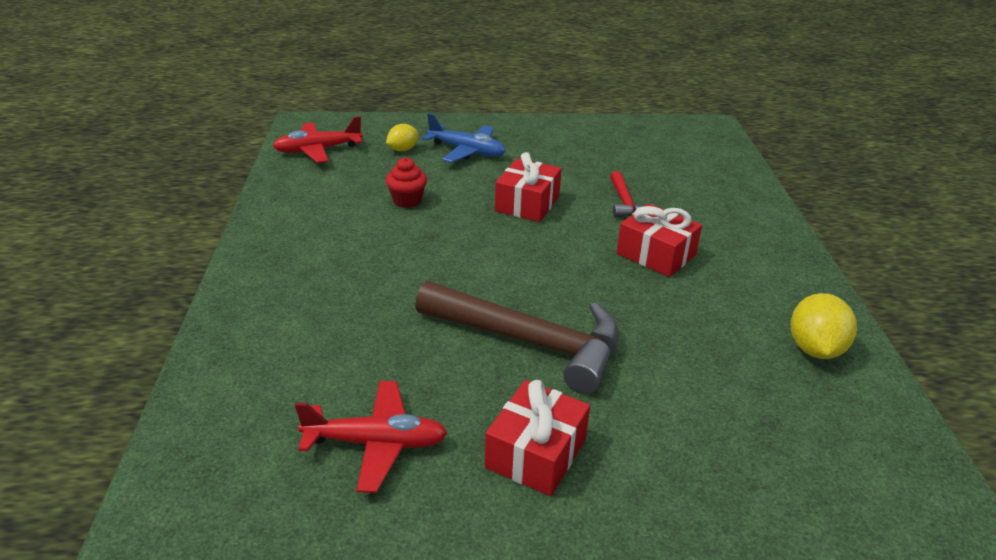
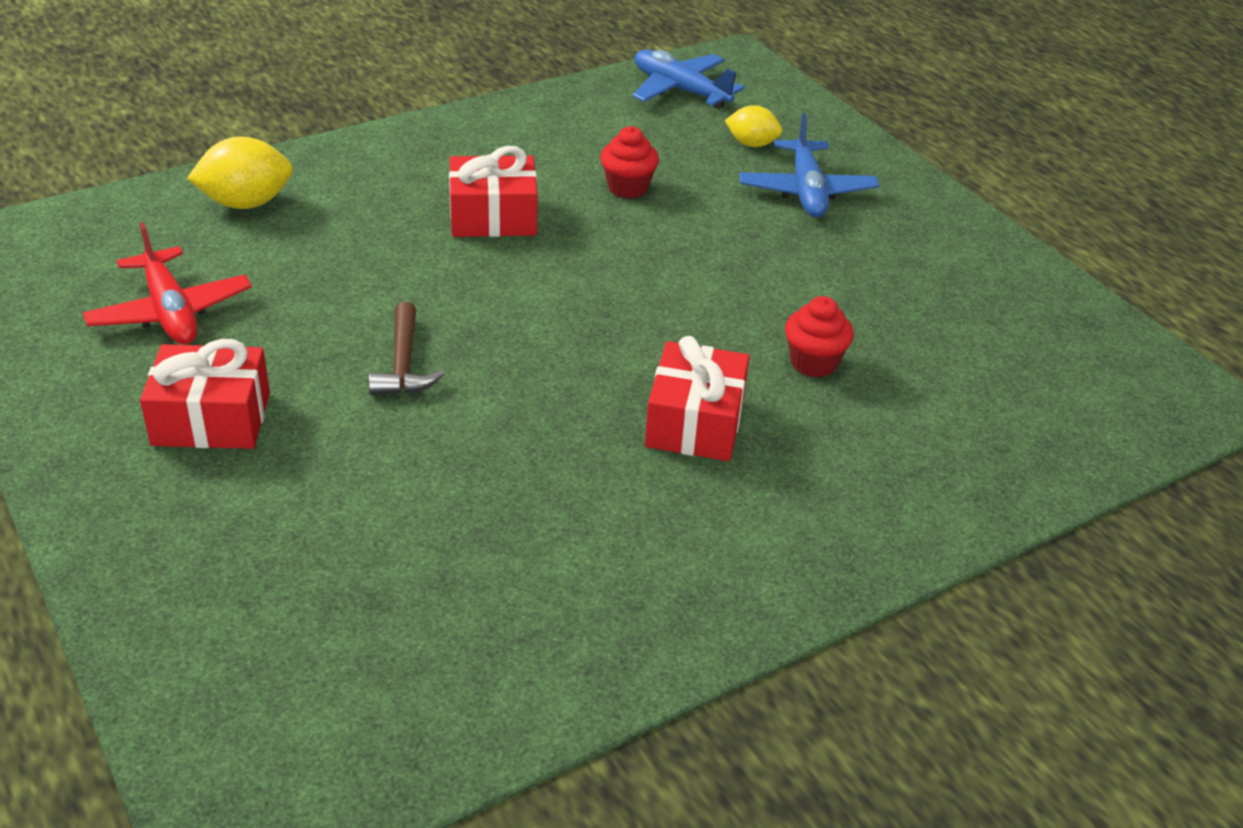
camera: 60 degrees right, 5 degrees up
(318, 150) = (680, 90): red plane -> blue plane
(527, 204) = (718, 278): red gift -> red gift (493, 217)
(531, 342) = (403, 364): brown hammer -> brown hammer, size x0.47
(625, 203) = (813, 363): red hammer -> red cupcake
(815, 349) = (576, 626): yellow lemon -> yellow lemon (246, 203)

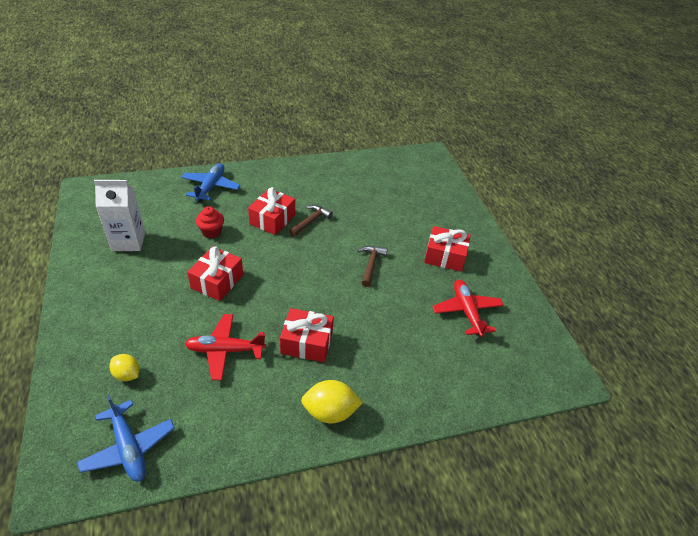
camera: 165 degrees left, 5 degrees up
(246, 203) = (436, 382): yellow lemon -> yellow lemon (330, 412)
(594, 438) = (311, 221): none -> brown hammer
(627, 188) = (225, 350): red cupcake -> red plane
(720, 275) = (217, 281): none -> red gift
(806, 191) = (130, 327): blue plane -> blue plane (211, 187)
(963, 310) = (128, 241): none -> white carton

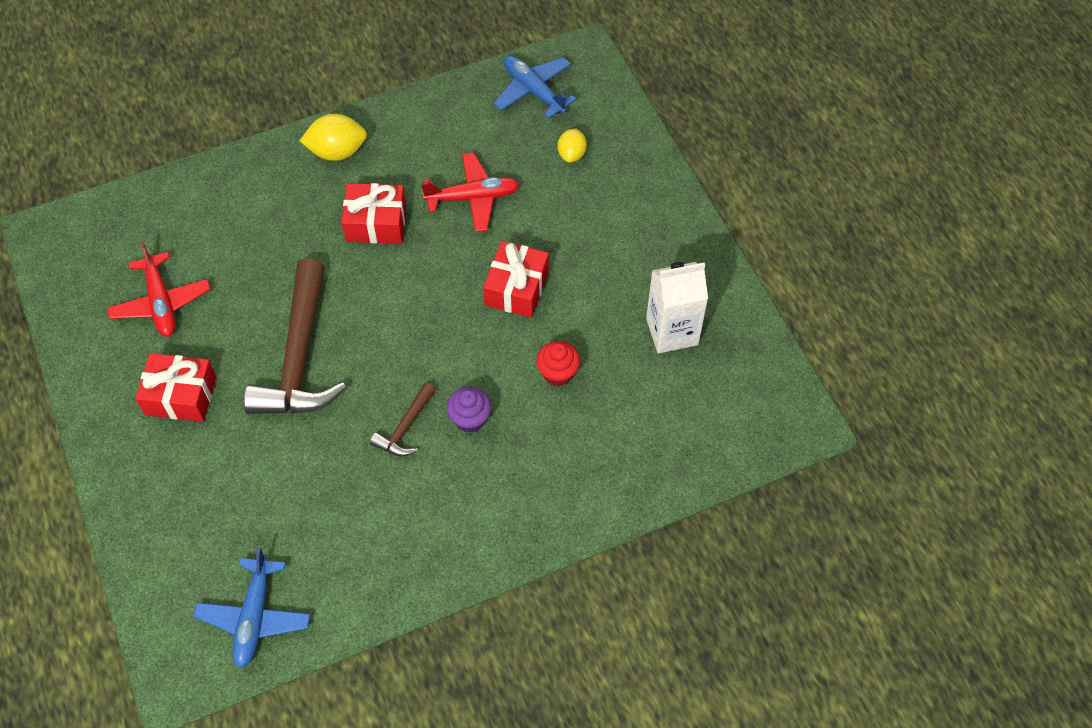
camera: 175 degrees right, 15 degrees up
(127, 374) = (571, 154): yellow lemon -> yellow lemon turned 75 degrees clockwise
(211, 187) = (598, 475): blue plane -> blue plane (254, 617)
(272, 219) = (470, 419): red gift -> purple cupcake
(371, 264) = (299, 358): brown hammer -> brown hammer, size x2.11

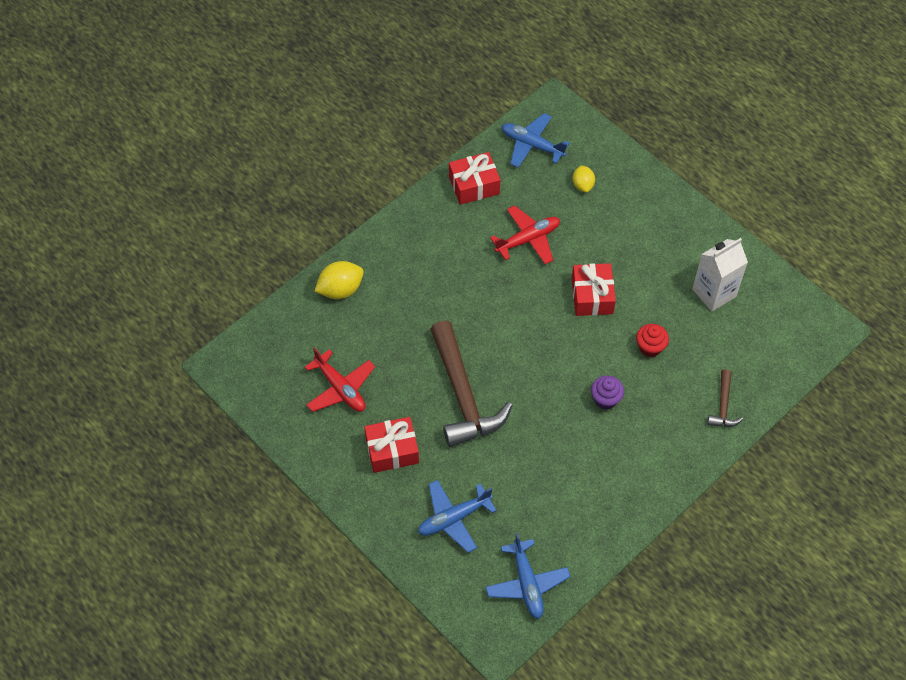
camera: 20 degrees left, 0 degrees up
(209, 503) = (454, 518): none -> blue plane
(337, 151) = (410, 235): yellow lemon -> yellow lemon (340, 289)
(376, 223) = (467, 280): red gift -> red gift (474, 185)
(405, 428) = (564, 420): brown hammer -> brown hammer (723, 406)

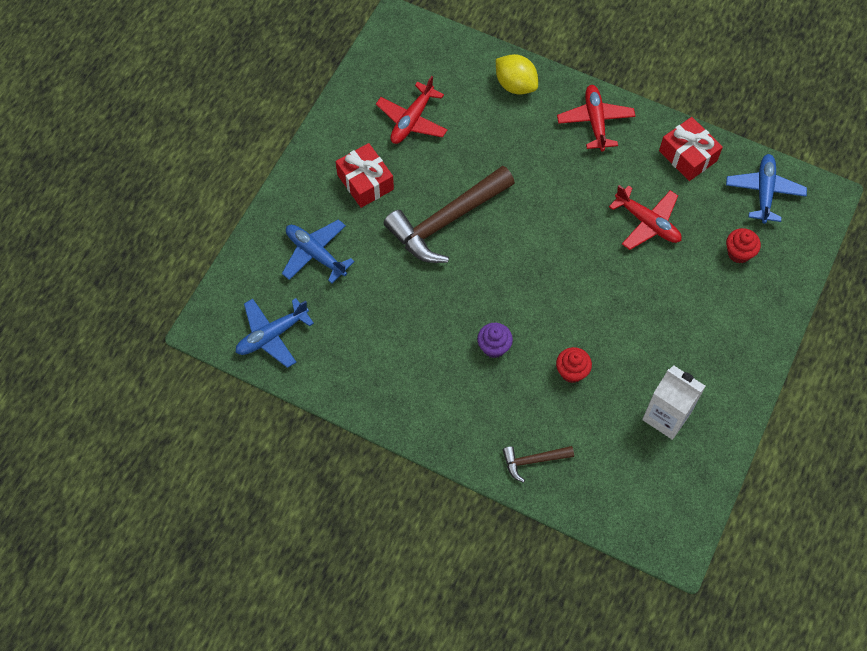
camera: 70 degrees right, 5 degrees up
(408, 241) = (595, 121): none -> red plane
(583, 185) = (739, 253): yellow lemon -> red cupcake
(592, 296) = (608, 300): red gift -> none

